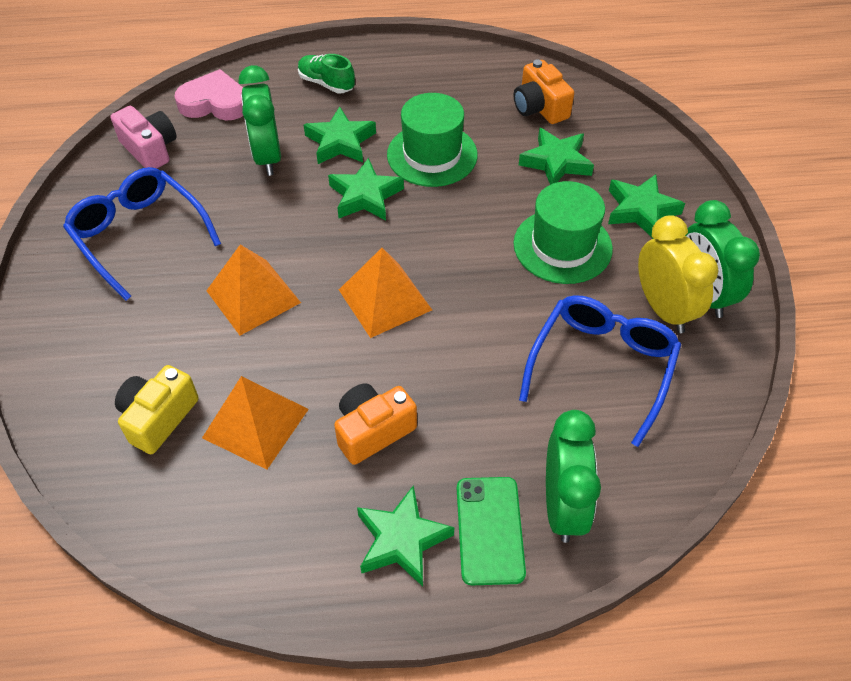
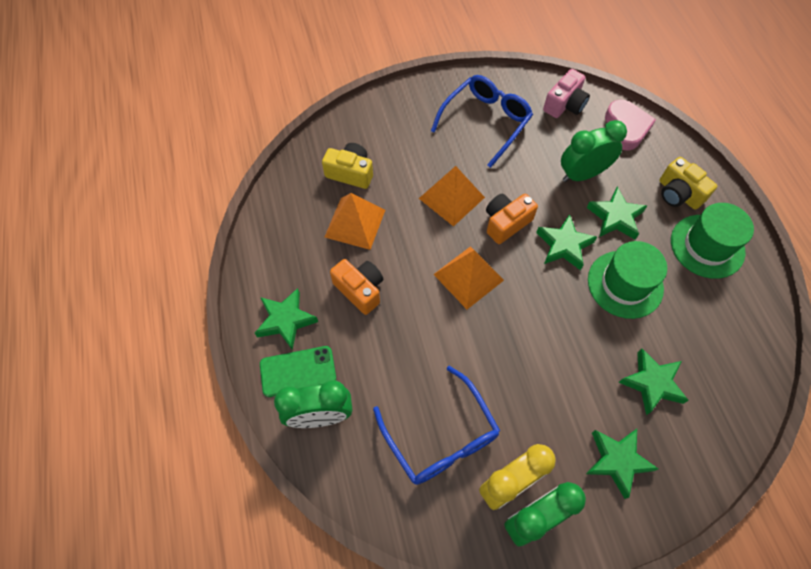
camera: 80 degrees right, 10 degrees up
(326, 83) = (678, 194): green shoe -> yellow camera
(539, 107) = (718, 362): orange camera -> orange camera (506, 223)
(562, 246) = (555, 397): green hat -> green hat (707, 246)
(602, 367) = (441, 436): blue glasses -> blue glasses turned 45 degrees clockwise

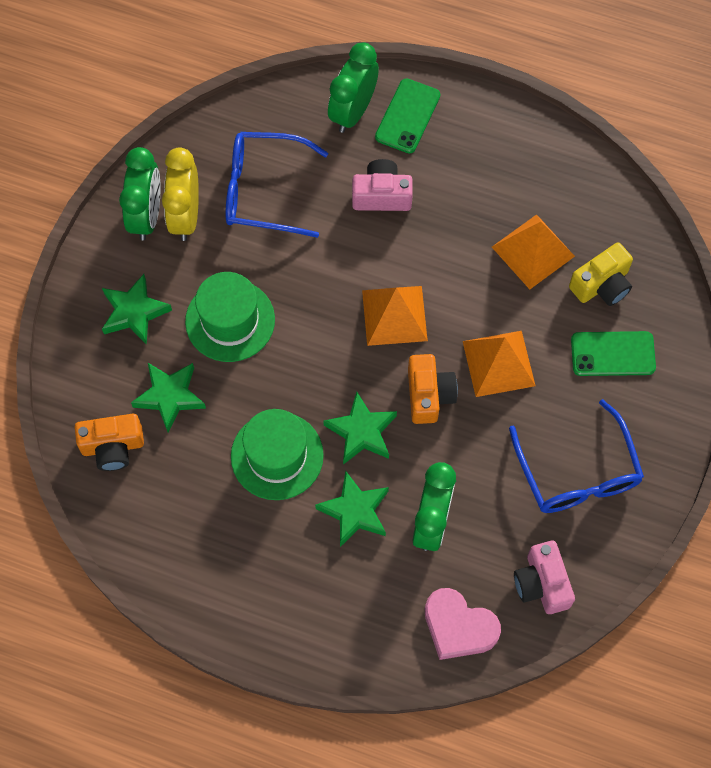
camera: 125 degrees right, 5 degrees up
(286, 320) = (466, 133): green star -> none
(360, 290) = (452, 211): orange camera -> orange camera (113, 447)
(381, 345) = (381, 195): none -> pink camera
(395, 143) = (612, 354): none -> green phone
(678, 194) = (333, 606): yellow camera -> none
(707, 246) = (253, 577): green hat -> green hat (230, 320)

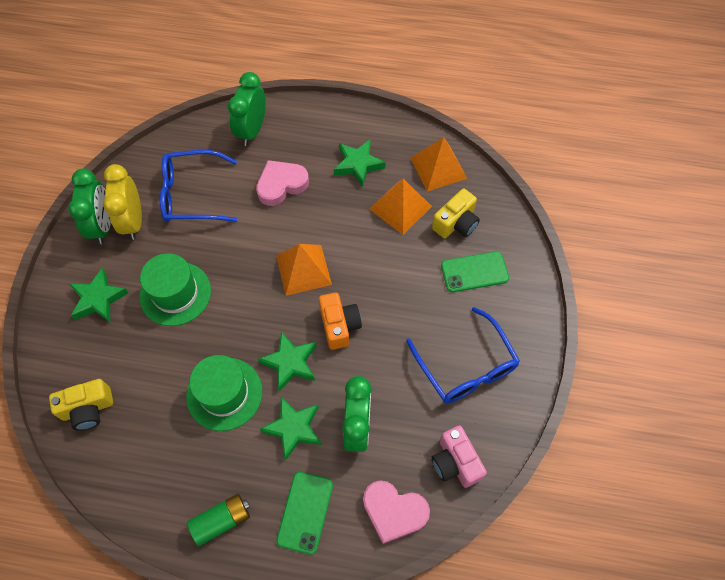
camera: 10 degrees left, 5 degrees down
(113, 447) = (88, 409): orange camera -> yellow camera
(170, 396) = (132, 360): green star -> green star (358, 165)
(257, 601) = (221, 520): none -> green battery
(381, 195) = (281, 185): pink camera -> pink heart
(407, 116) = (292, 128): green phone -> green phone (305, 512)
(498, 363) = (389, 293): orange pyramid -> orange pyramid (438, 168)

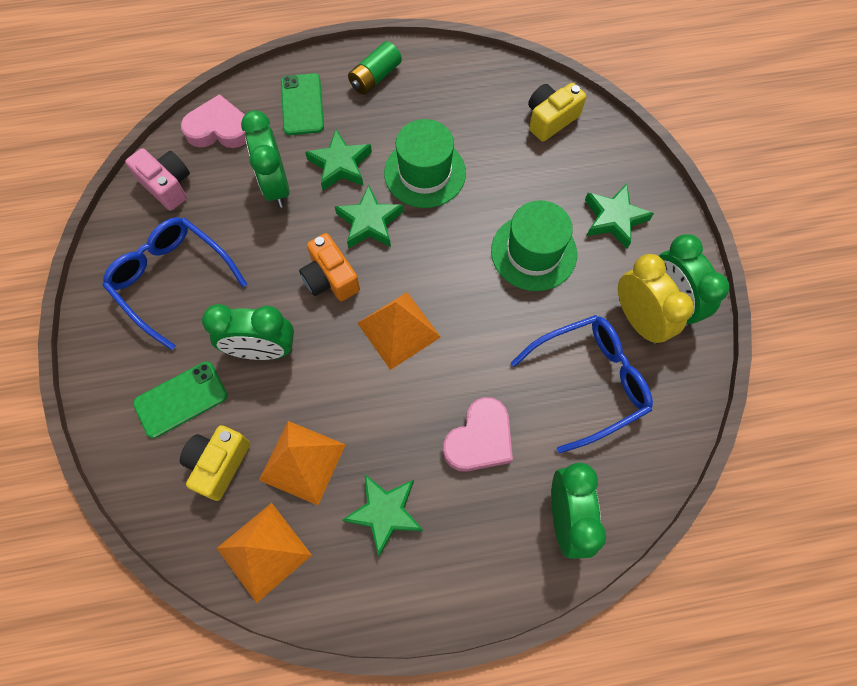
camera: 160 degrees right, 5 degrees up
(407, 287) = (262, 350): none -> green clock

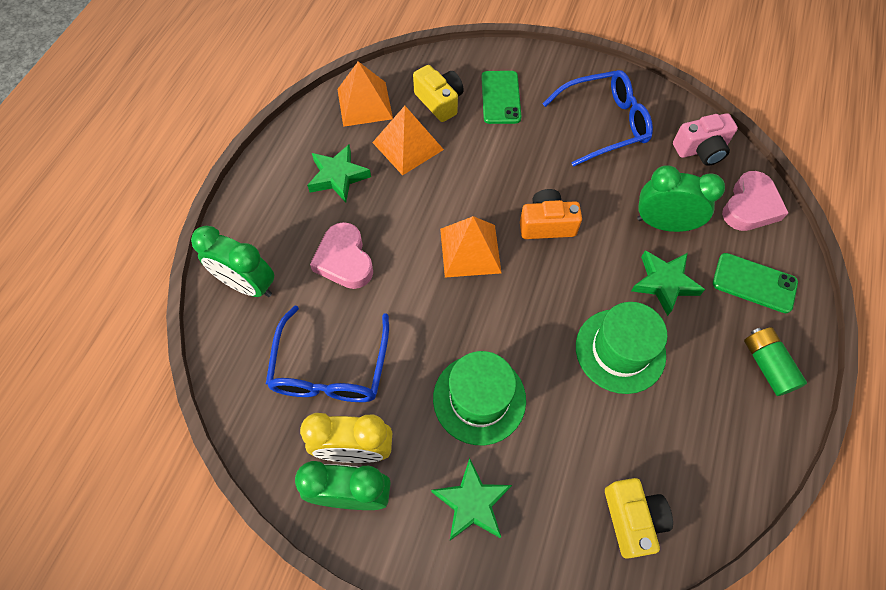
camera: 120 degrees right, 5 degrees down
(262, 350) = (509, 156): green clock -> none
(369, 222) = (587, 278): green star -> none

